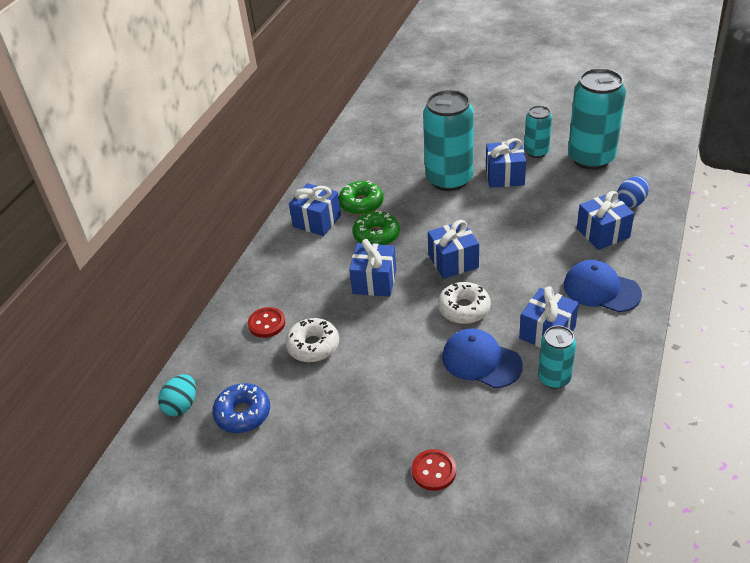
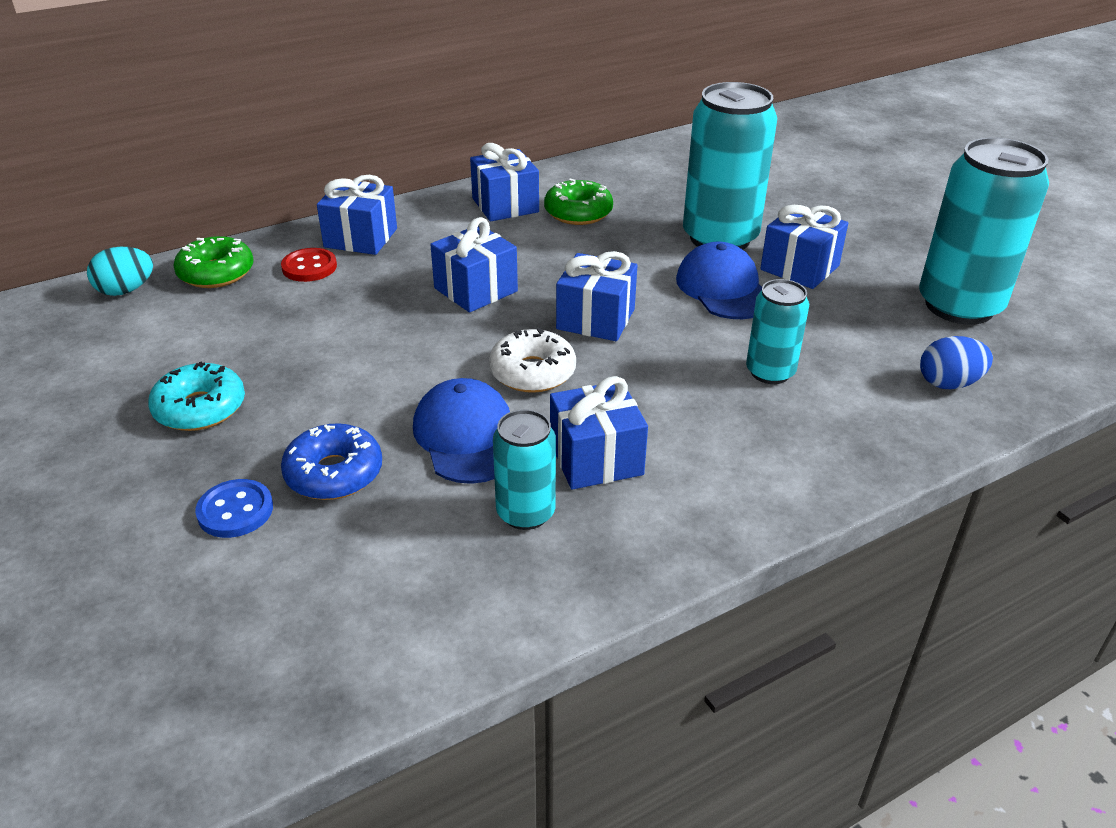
camera: 35 degrees right, 5 degrees down
(243, 413) = (160, 330): blue donut -> blue donut (334, 473)
(313, 346) = (318, 312): white donut -> none
(336, 437) = (200, 408): none -> turquoise donut
(376, 235) = (548, 249): green donut -> green donut (216, 273)
(434, 471) = (235, 511): red button -> blue button
(536, 152) = (884, 263): turquoise can -> turquoise can (770, 372)
(601, 289) = (747, 455): blue cap -> blue cap (724, 288)
(603, 233) = (849, 395): blue gift -> blue gift (361, 238)

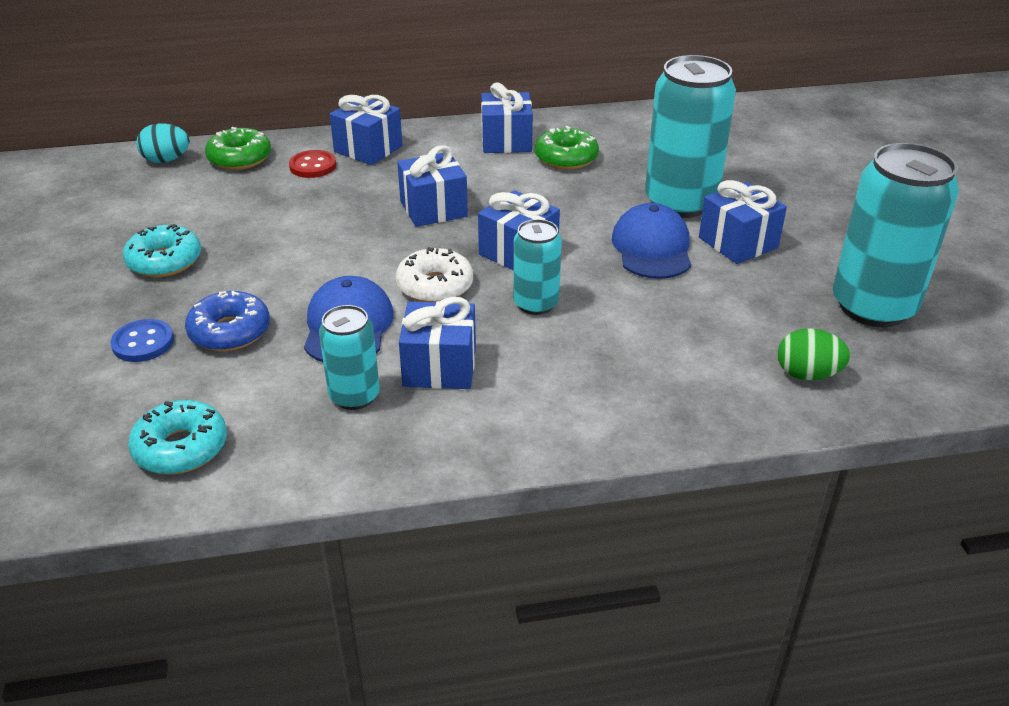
camera: 20 degrees right, 0 degrees up
(364, 624) = (181, 448): none -> turquoise donut
(770, 372) = (642, 329): turquoise can -> turquoise can (536, 304)
(948, 383) = (807, 374): blue egg -> green egg

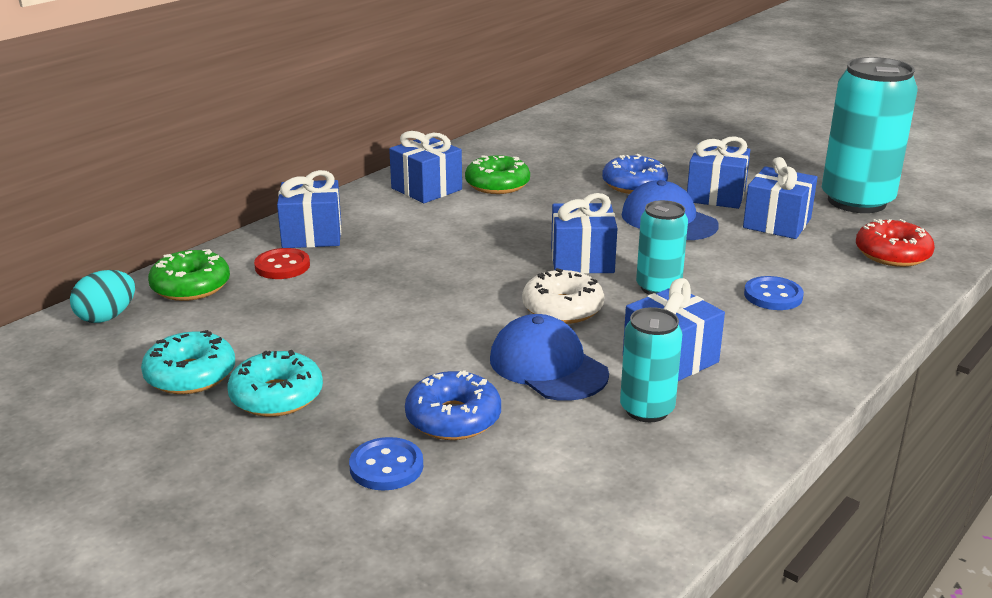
camera: 40 degrees left, 10 degrees down
(181, 448) = (582, 521): turquoise donut -> turquoise donut (190, 375)
(433, 209) = (457, 257): blue gift -> blue gift (777, 223)
(617, 357) = (773, 296): none -> blue button
(680, 202) = (634, 185): turquoise can -> blue donut
(807, 374) = (892, 254): green egg -> red donut

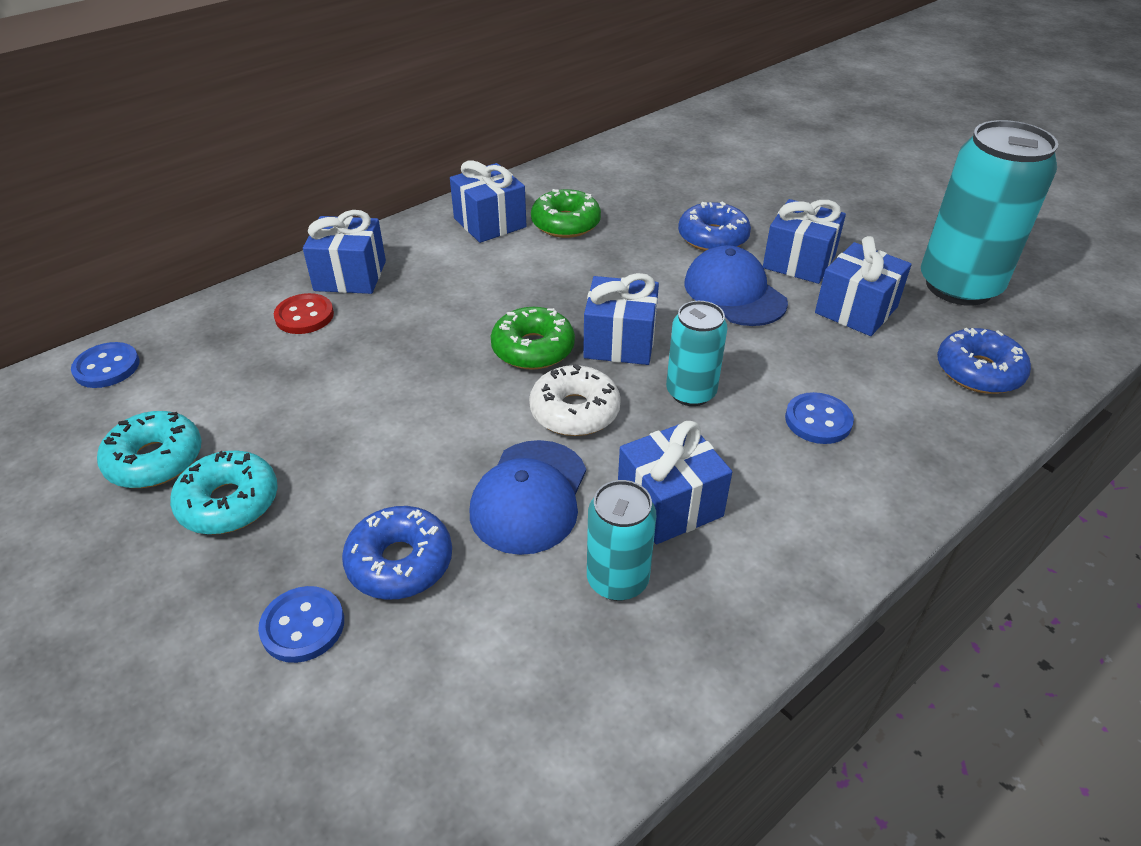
camera: 10 degrees right, 15 degrees up
(107, 317) = (107, 367): turquoise egg -> blue button
(191, 286) = (204, 334): green donut -> green donut (533, 349)
(548, 366) = (529, 497): blue cap -> blue cap turned 135 degrees counterclockwise
(892, 254) = (978, 371): red donut -> blue donut

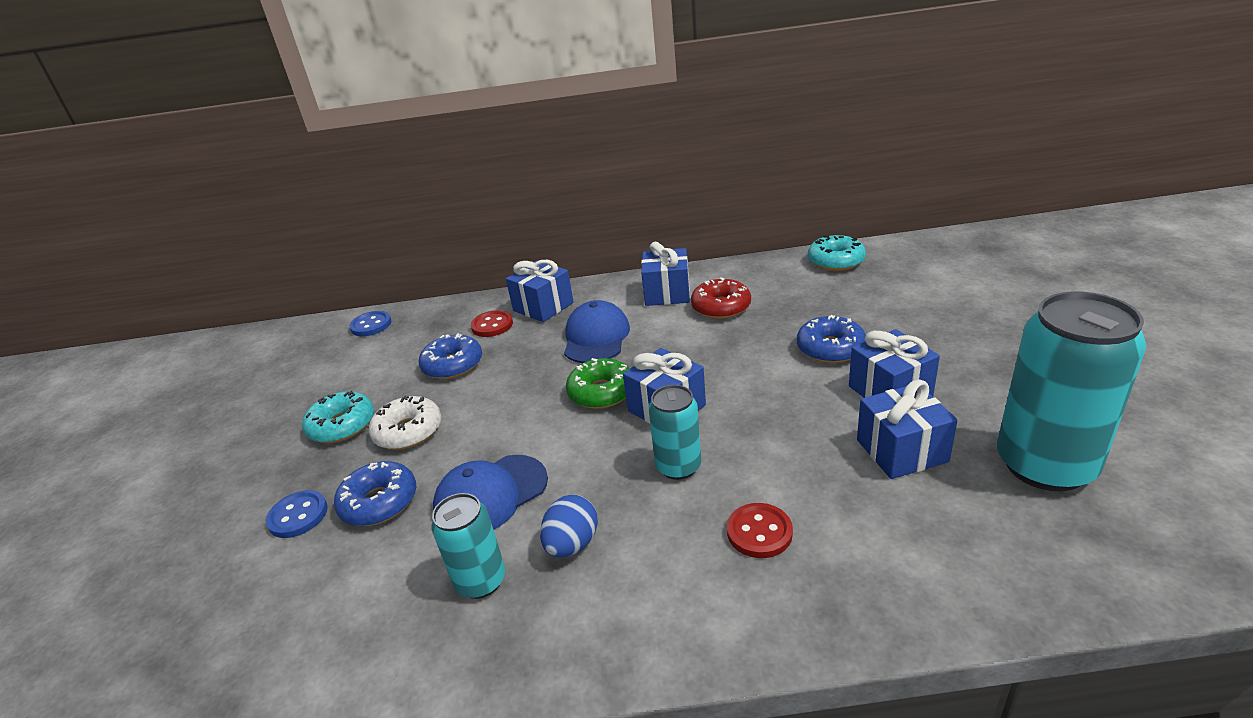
camera: 40 degrees right, 10 degrees down
(155, 460) = (337, 386): turquoise donut -> turquoise donut (836, 261)
(565, 223) = (721, 307): green donut -> red donut
(574, 411) = (581, 447): white donut -> white donut (408, 431)
(669, 504) = (572, 544): blue gift -> blue egg
(734, 292) = (800, 399): blue cap -> blue cap (596, 337)
(818, 420) = (759, 532): blue button -> red button
(978, 371) = (975, 555): blue donut -> blue donut (453, 365)

